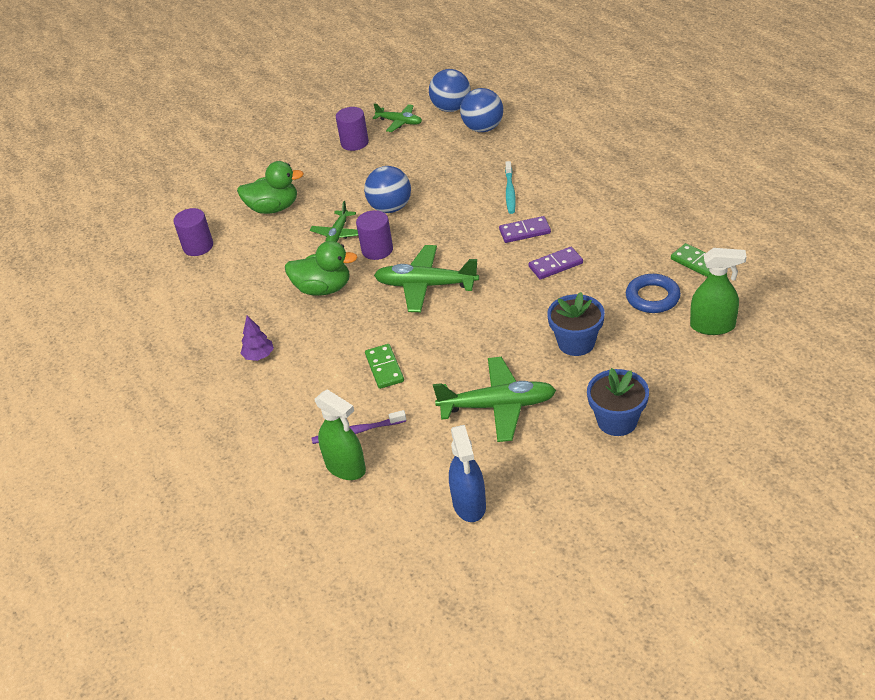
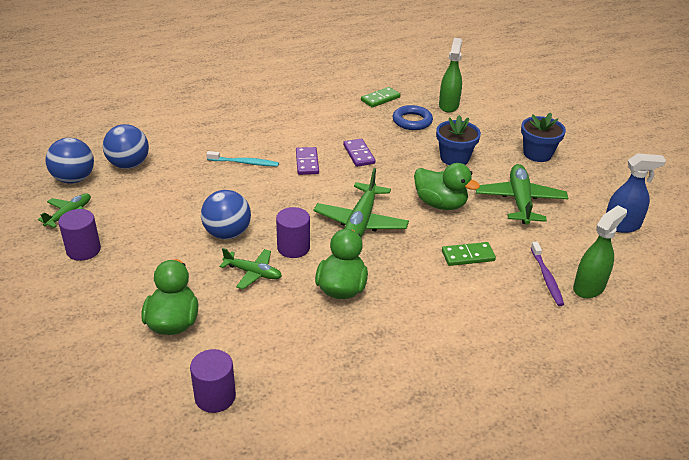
camera: 90 degrees left, 5 degrees down
(259, 356) = (436, 341): purple tree -> none
(474, 339) = (440, 204): none -> green duck

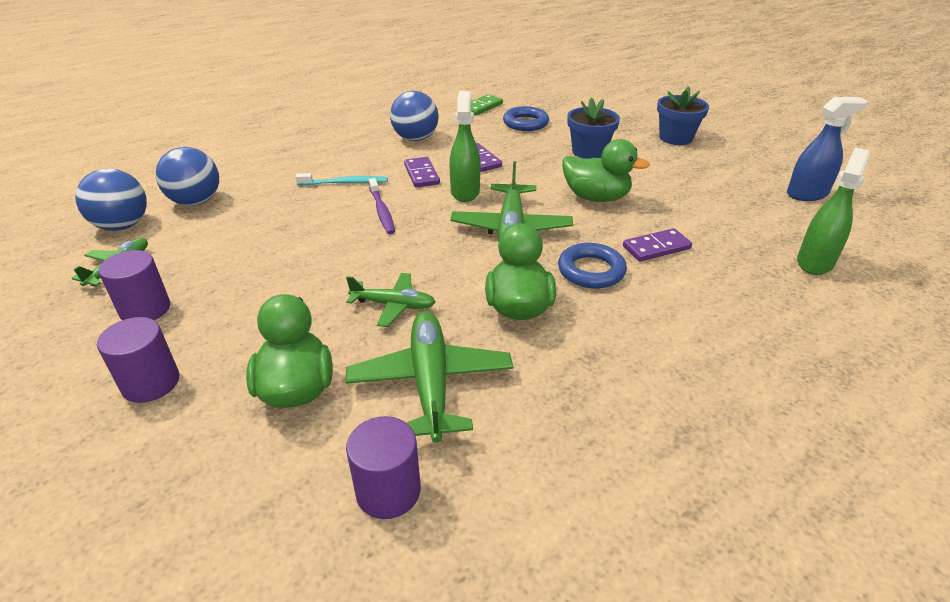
camera: 10 degrees left, 0 degrees up
(227, 233) = (345, 262): blue ball -> blue ball (415, 139)
(293, 247) = (437, 267): purple cylinder -> purple cylinder (151, 383)
(408, 268) = (591, 271): none -> blue ring
(448, 105) = (558, 105): green spray bottle -> green spray bottle (465, 192)
(468, 256) = (656, 247): green domino -> purple domino
(519, 201) = (683, 184): green plane -> green plane (430, 382)
(546, 278) = (760, 258): purple toothbrush -> purple toothbrush (382, 211)

